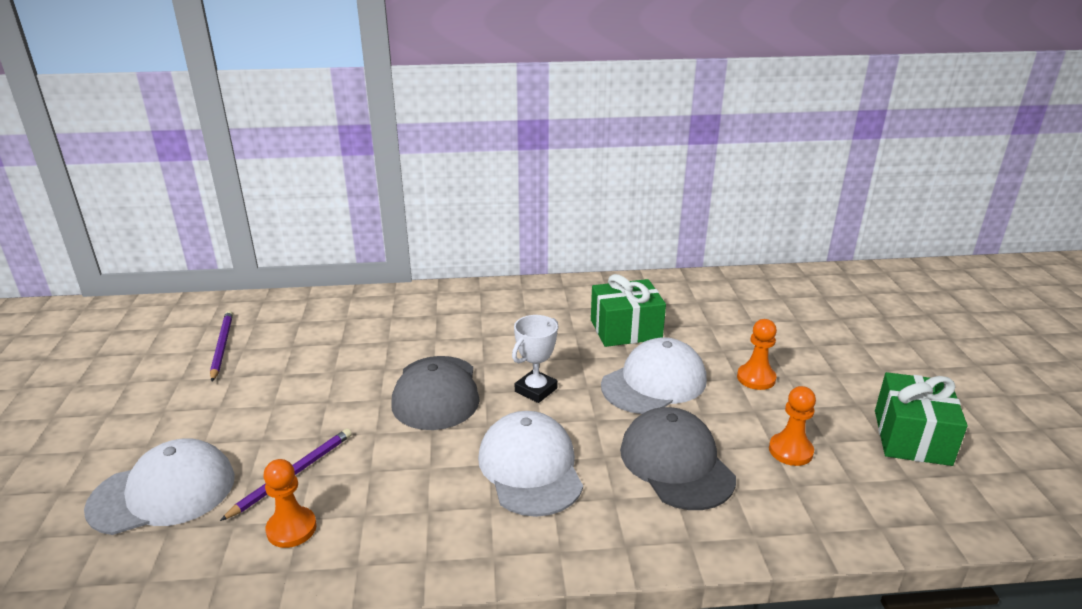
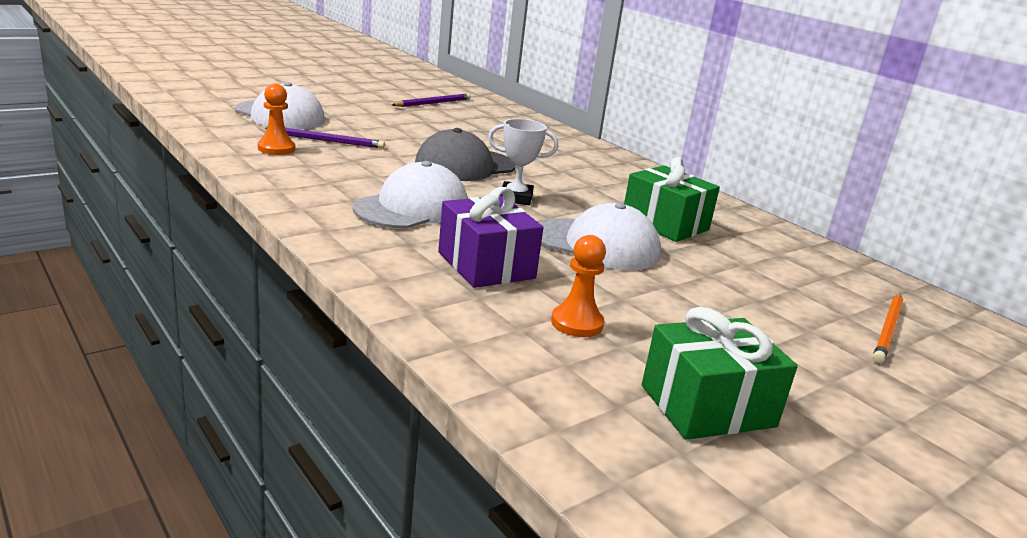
camera: 55 degrees right, 5 degrees down
(676, 463) = (486, 265): grey cap -> purple gift
(756, 378) = (682, 296): orange pawn -> none
(819, 314) = (888, 329): none -> orange pencil

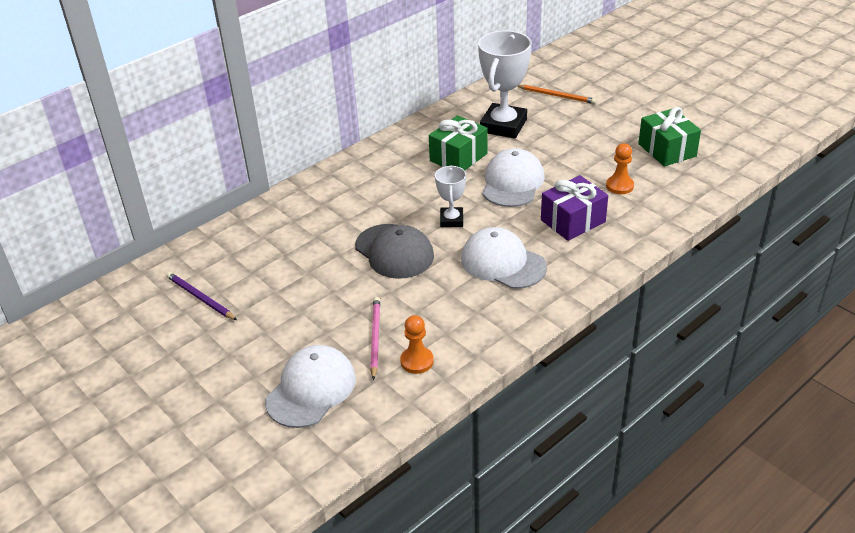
camera: 90 degrees left, 15 degrees up
(327, 141) = (375, 338): purple pencil -> pink pencil
(761, 266) = (503, 126): none -> white trophy

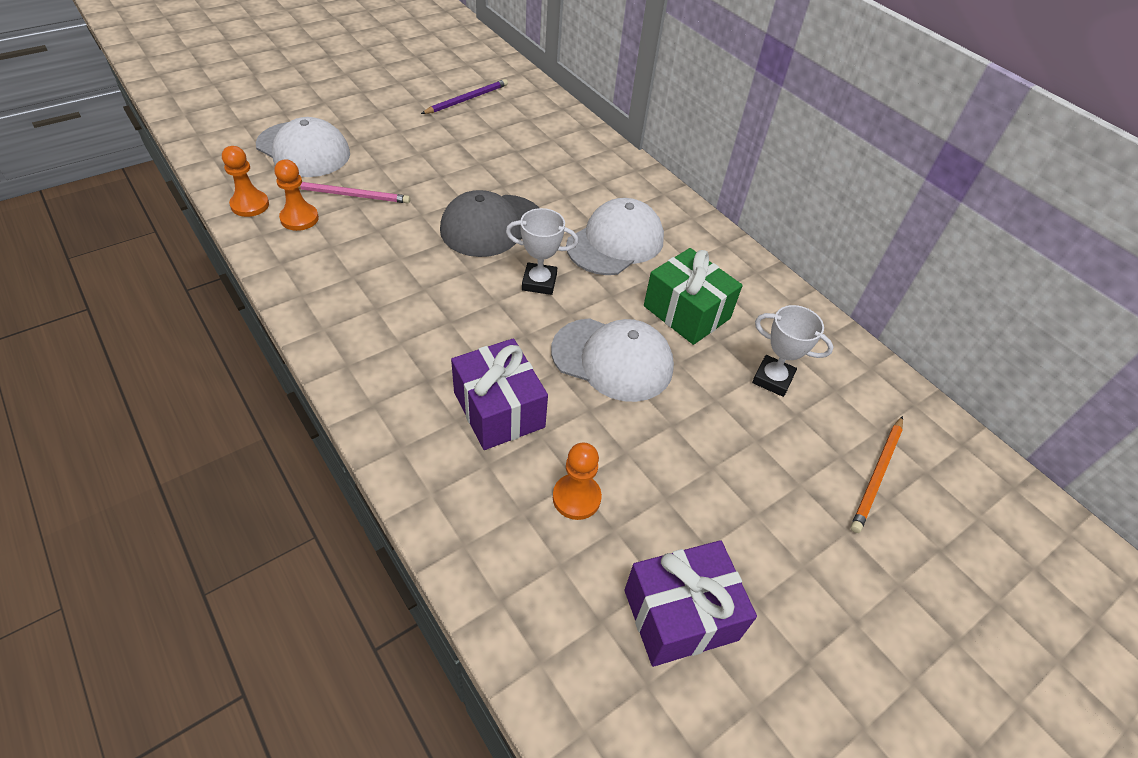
camera: 90 degrees right, 10 degrees up
(407, 399) = (250, 205): none -> orange pawn
(503, 126) = (772, 379): white trophy -> white trophy, size x0.54
(503, 263) = (433, 314): white cap -> white cap (615, 242)
(667, 150) = (680, 614): green gift -> purple gift

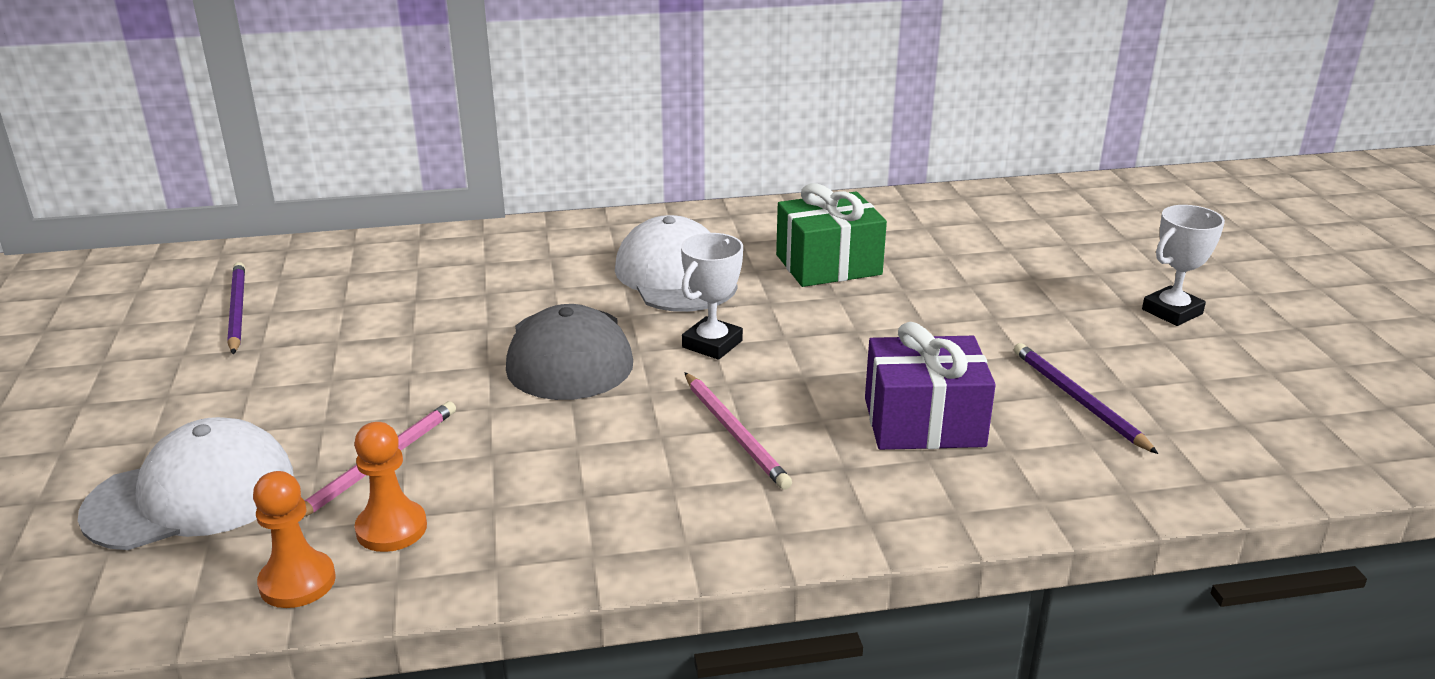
camera: 60 degrees left, 20 degrees down
(441, 319) = (735, 433): none -> pink pencil
(576, 498) = (1078, 400): orange pawn -> purple pencil
(612, 359) = (878, 327): white cap -> none
(680, 614) = (1239, 376): purple gift -> none
(772, 379) = (954, 247): white trophy -> white trophy (1172, 312)
(877, 475) = (1097, 234): orange pencil -> none

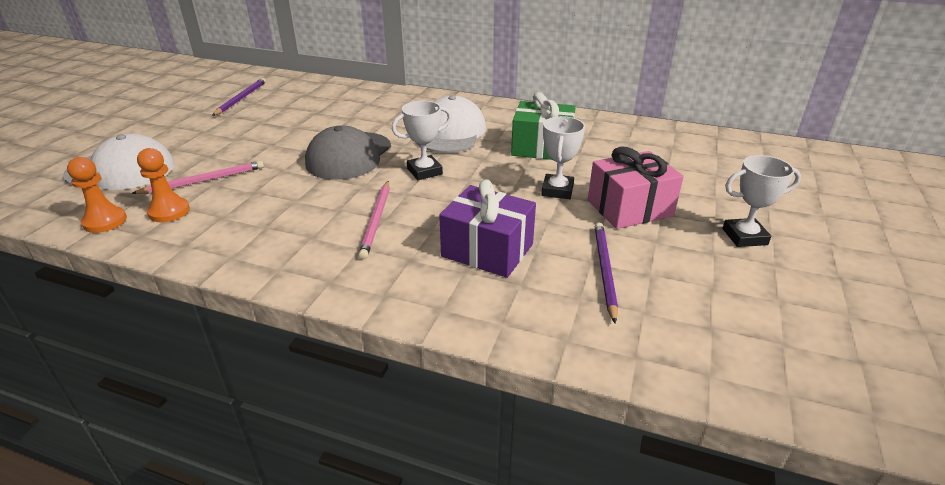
camera: 30 degrees right, 5 degrees up
(915, 318) = (557, 190): none -> white trophy
(1022, 315) = (629, 208): none -> pink gift

